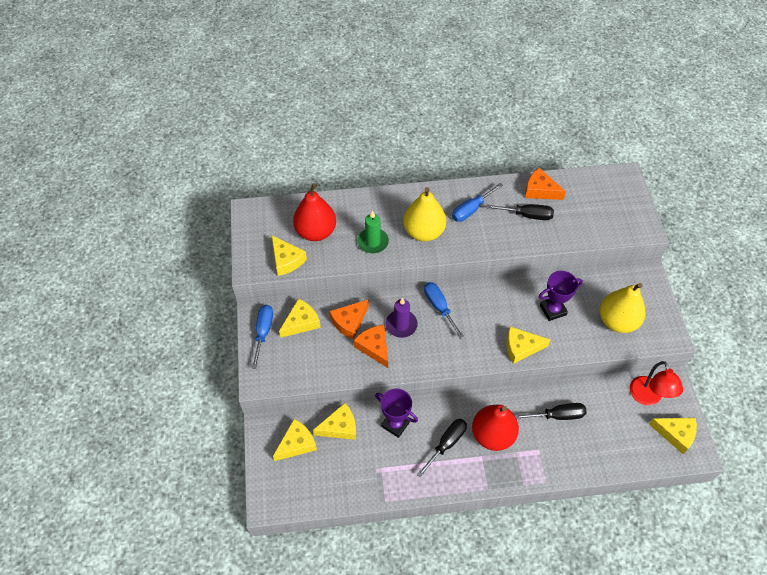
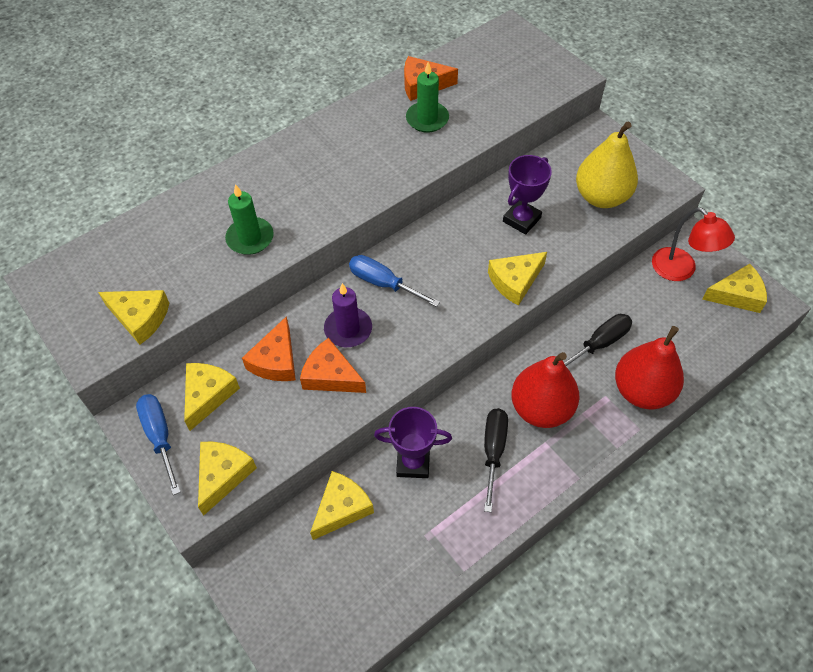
camera: 30 degrees left, 0 degrees up
(297, 444) = (296, 565): yellow cheese -> yellow cheese (223, 475)
(316, 232) = (160, 261): red pear -> red pear (642, 391)
(424, 232) = (310, 195): yellow pear -> none
(471, 209) = (354, 142): blue screwdriver -> none
(527, 215) = (427, 119): black screwdriver -> green candle

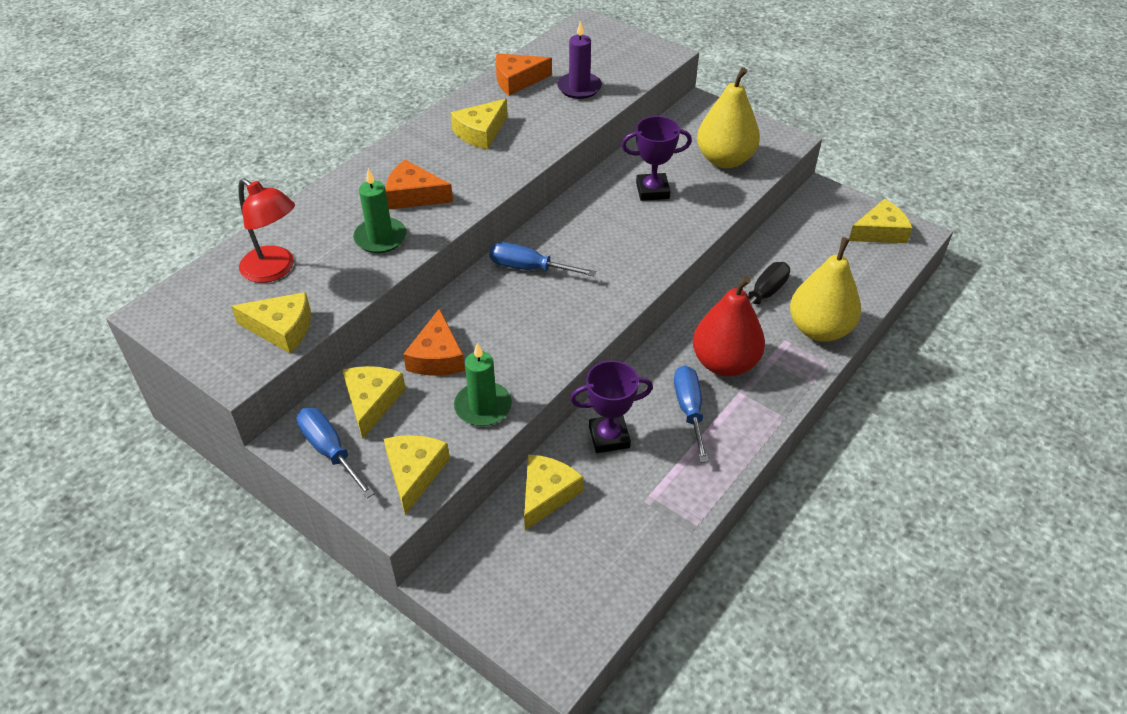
camera: 15 degrees left, 10 degrees down
(331, 375) = (502, 360): orange cheese -> orange cheese (414, 195)
(348, 329) = (506, 315): purple candle -> purple candle (579, 88)
(427, 119) = (532, 108): green candle -> green candle (483, 406)
(493, 451) = (689, 410): black screwdriver -> blue screwdriver
(515, 281) = (665, 244): yellow cheese -> yellow cheese (481, 132)
(521, 219) = (652, 190): purple trophy -> purple trophy turned 60 degrees clockwise
(642, 391) = (819, 329): red pear -> yellow pear
(680, 270) = (819, 220): red lamp -> red lamp (275, 270)

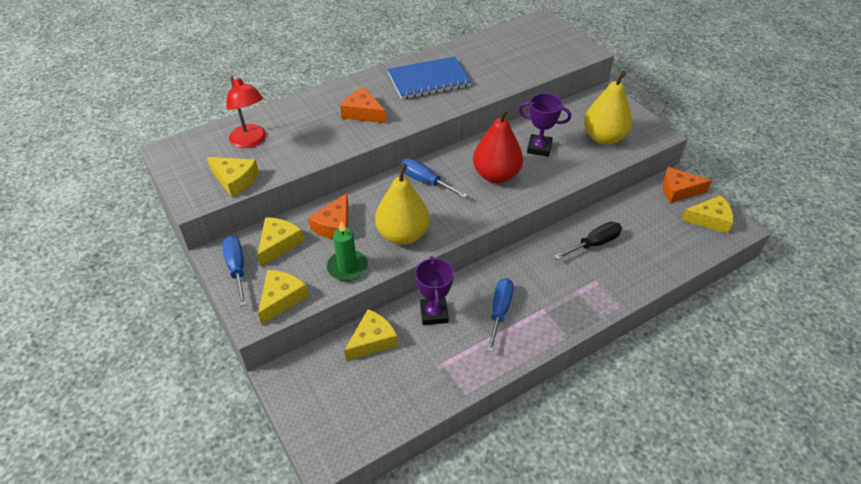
camera: 20 degrees right, 0 degrees up
(380, 238) = (326, 136): green candle -> none
(481, 132) = (429, 80): yellow cheese -> blue notebook
(517, 80) = (472, 50): orange cheese -> orange cheese (678, 190)
(579, 88) = (513, 63): purple candle -> none
(609, 437) = (434, 313): purple trophy -> purple trophy turned 75 degrees clockwise
(724, 363) = (542, 285): red pear -> red pear (496, 175)
(819, 329) = (626, 280): yellow pear -> yellow pear (403, 235)

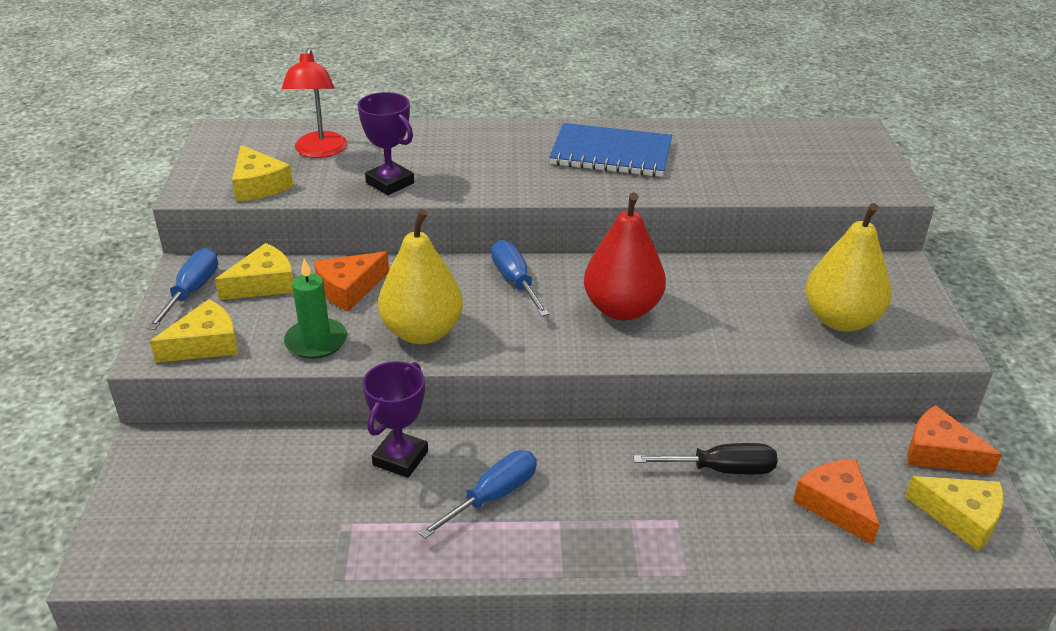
camera: 30 degrees right, 10 degrees down
(362, 113) = (484, 163): orange cheese -> orange cheese (836, 505)
(372, 340) = (292, 454): yellow cheese -> none
(539, 148) = (721, 298): purple trophy -> purple trophy (390, 183)

